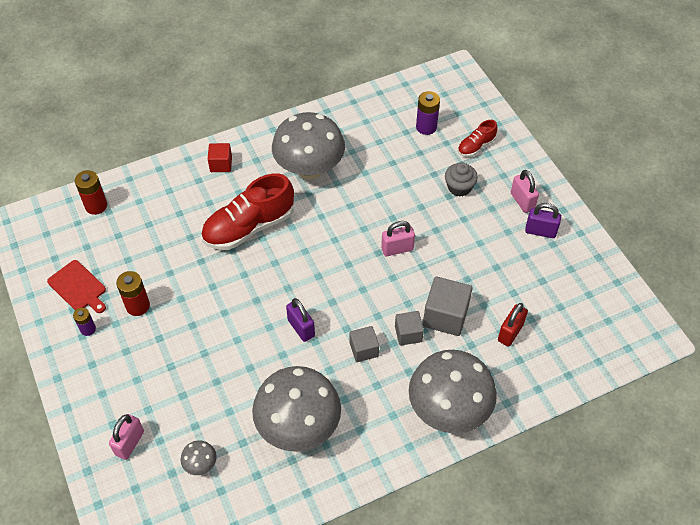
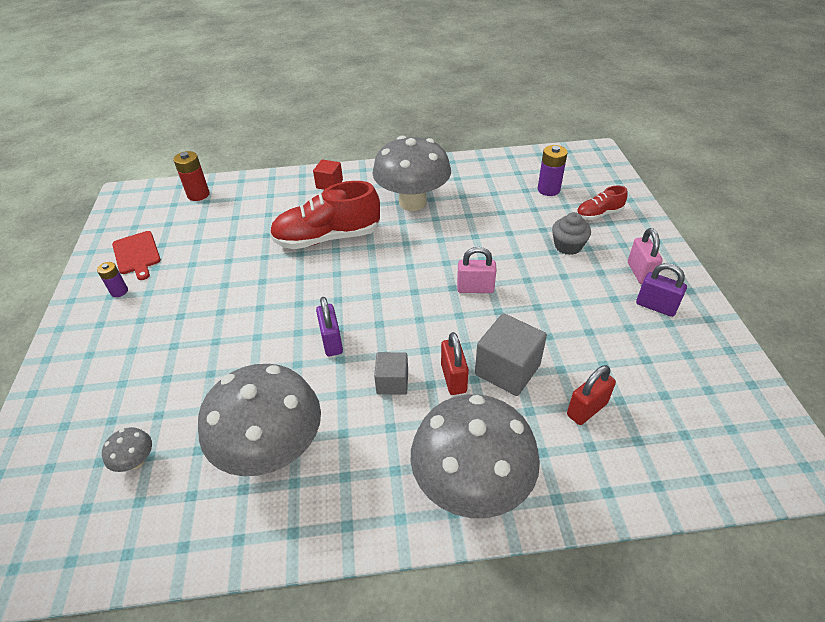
camera: 20 degrees right, 10 degrees down
(130, 443) = (79, 414): pink padlock -> none
(138, 306) = (179, 282): red battery -> none
(408, 334) = (453, 378): grey cube -> red padlock

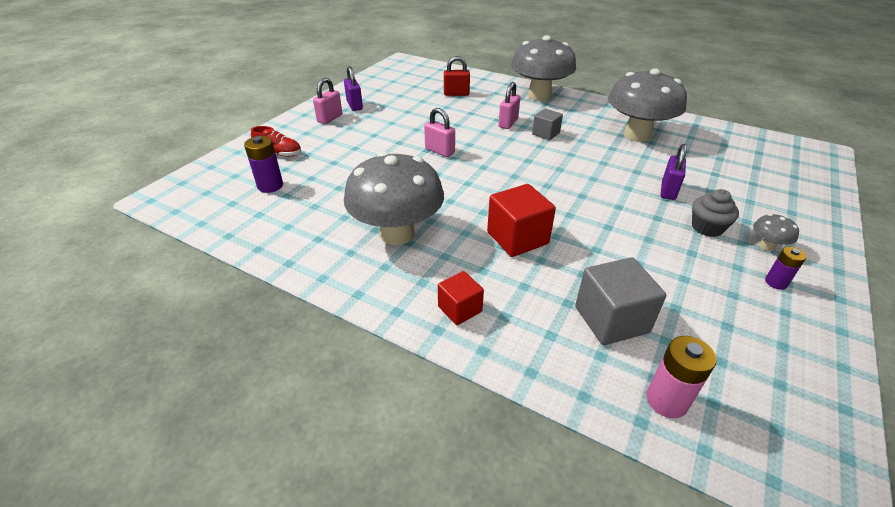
camera: 145 degrees left, 5 degrees down
(136, 461) = (728, 158): grey mushroom -> grey mushroom (766, 246)
(137, 254) = (763, 326): red cutting board -> none
(198, 195) = (666, 400): red battery -> pink battery
(327, 238) = (517, 238): red shoe -> red cube
(331, 342) = (570, 164): purple padlock -> purple padlock (668, 191)
(453, 378) = (508, 123): red padlock -> pink padlock
(507, 370) = (474, 115): grey cube -> grey cube (611, 319)
(568, 246) = (340, 146): grey cupcake -> grey cupcake (707, 227)

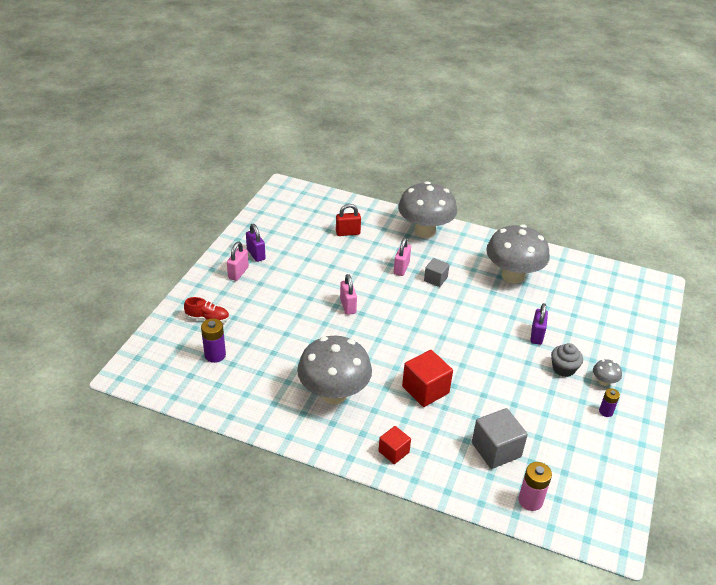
camera: 10 degrees left, 0 degrees up
(439, 151) = (348, 306): pink padlock -> pink padlock turned 45 degrees clockwise

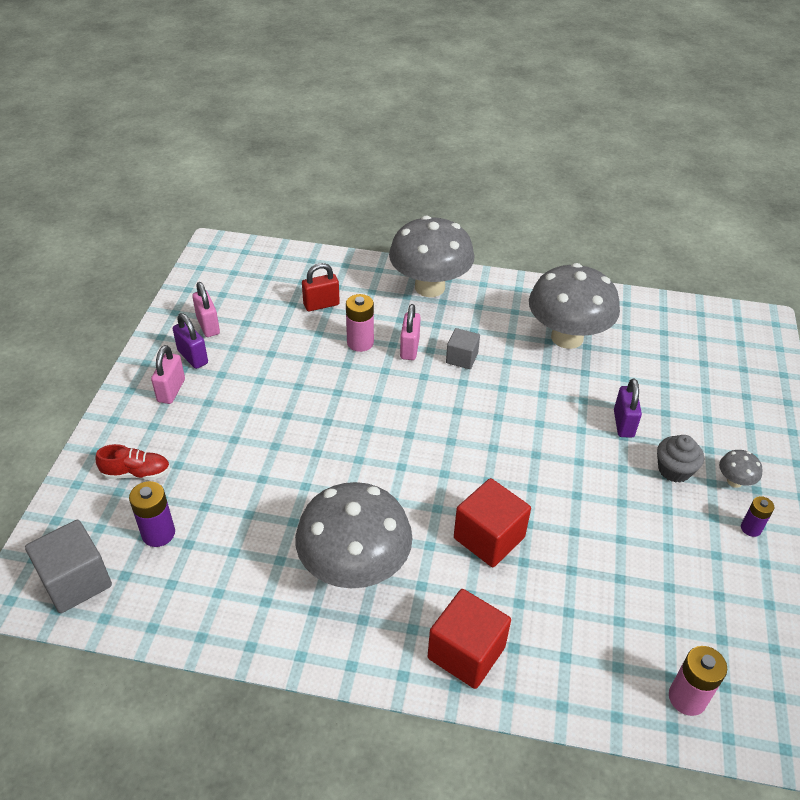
camera: 10 degrees left, 5 degrees up
(348, 306) = (345, 419): pink padlock -> pink padlock (208, 326)
(368, 260) = (360, 343): none -> pink battery
(393, 452) = (466, 652): red cube -> red cube, size x1.65
(496, 450) = (615, 620): grey cube -> grey cube (76, 581)

